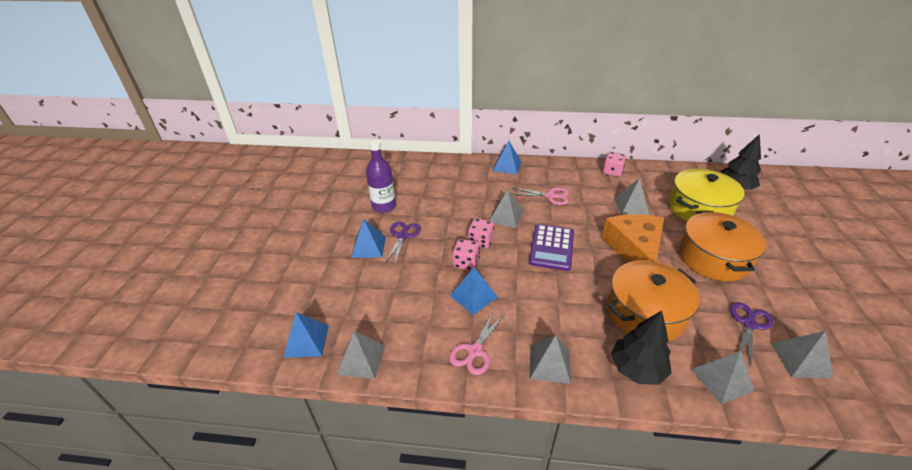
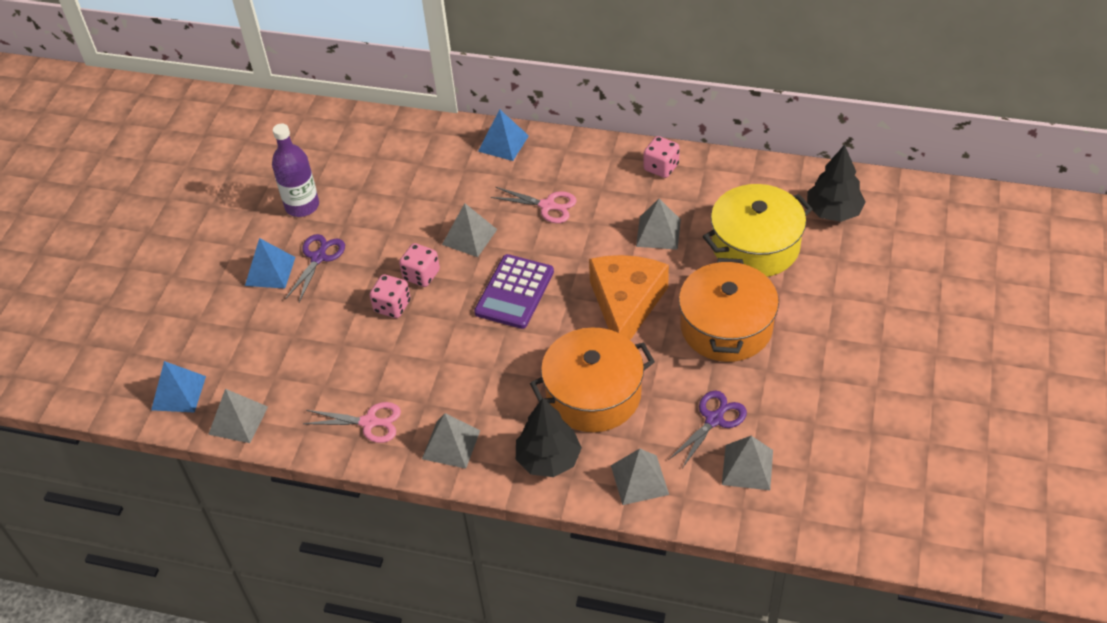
camera: 10 degrees right, 10 degrees up
(473, 296) = (388, 353): blue pyramid -> none
(474, 351) = (369, 422): pink scissors -> pink scissors turned 120 degrees counterclockwise

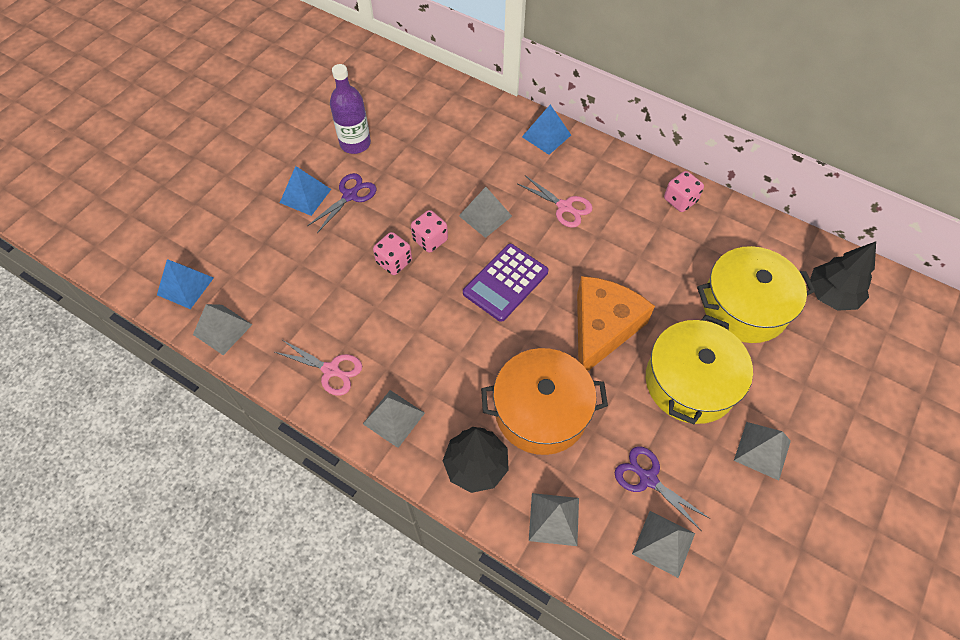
camera: 15 degrees right, 10 degrees up
(658, 232) = (656, 264): grey pyramid -> grey pyramid (762, 450)
(714, 419) = (647, 478): purple scissors -> purple scissors turned 105 degrees counterclockwise
(726, 327) = (690, 382): orange pot -> yellow pot

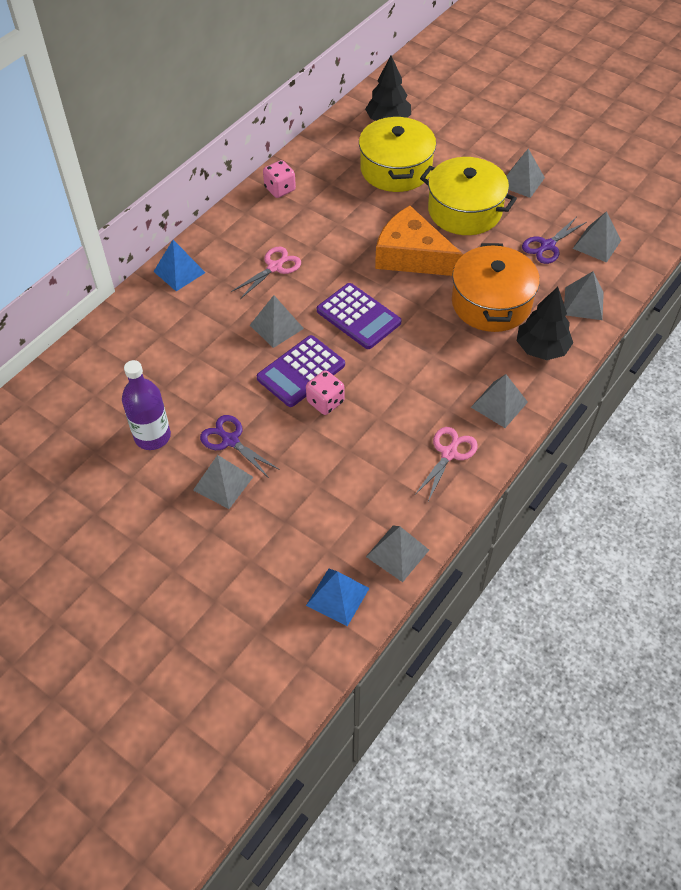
camera: 85 degrees left, 5 degrees down
(305, 196) = (223, 483): blue pyramid -> grey pyramid
(430, 240) = (301, 371): pink dice -> purple calculator

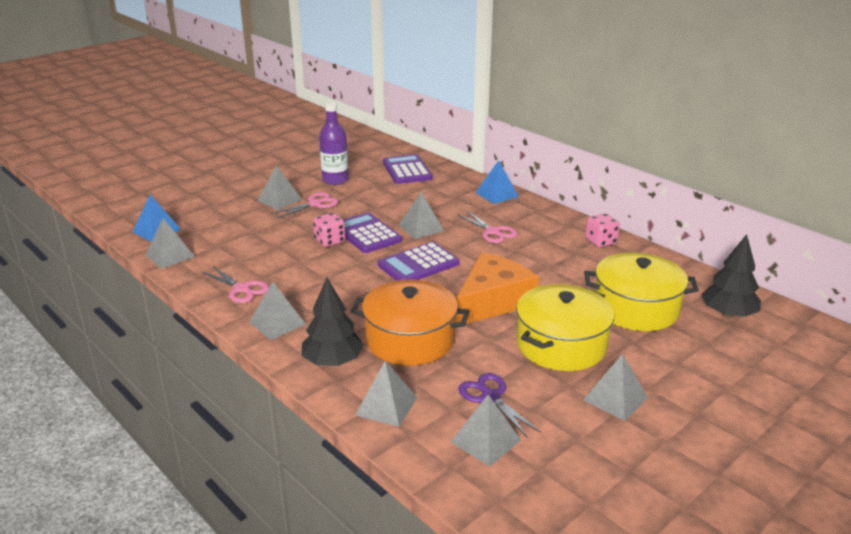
camera: 100 degrees right, 25 degrees down
(113, 365) = (407, 170): none -> purple calculator
(230, 440) = (315, 204): purple scissors -> pink scissors

